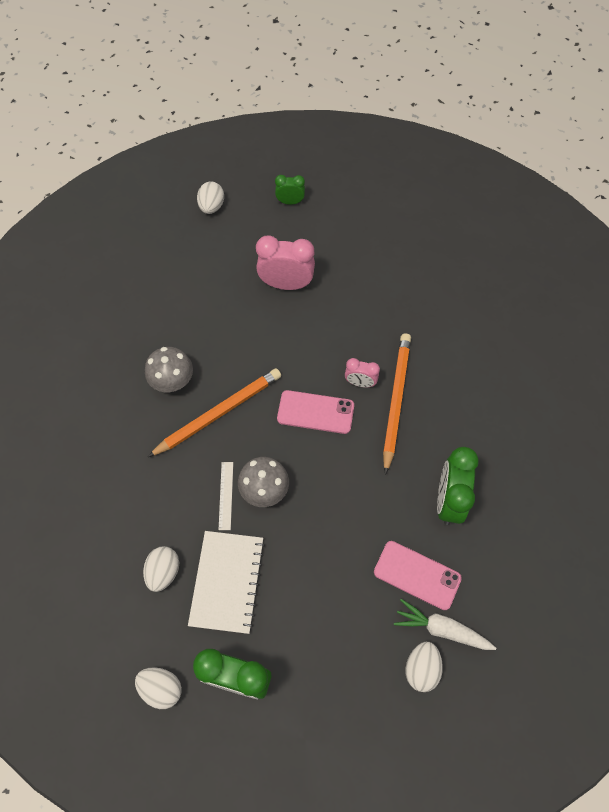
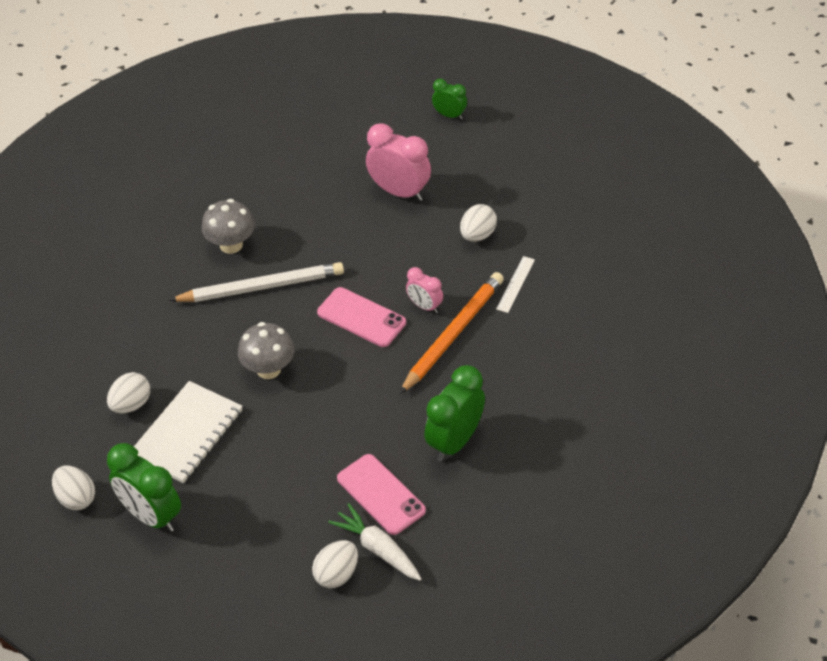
camera: 25 degrees right, 15 degrees down
(212, 207) = (362, 96): white egg -> white egg (477, 235)
(218, 413) = (261, 287): orange pencil -> white pencil
(226, 495) = (227, 360): white ruler -> white ruler (515, 284)

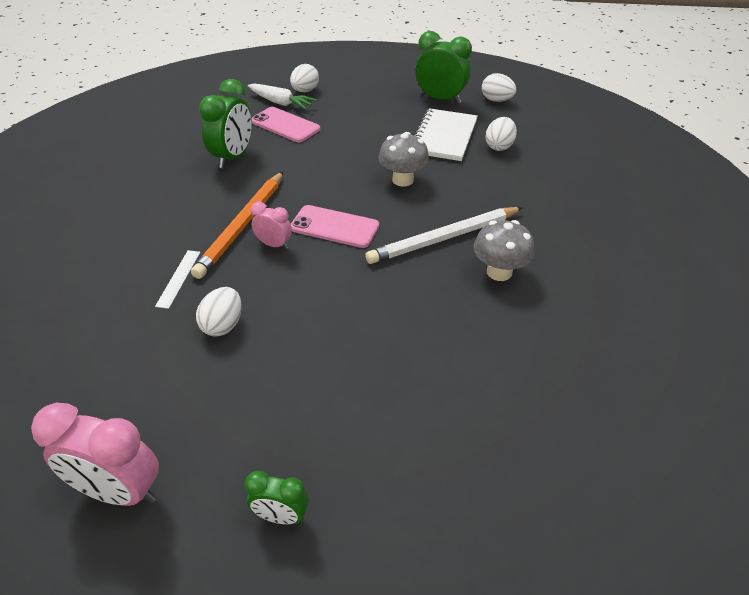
camera: 165 degrees right, 5 degrees down
(399, 192) = (330, 365): pink clock -> pink clock (119, 491)

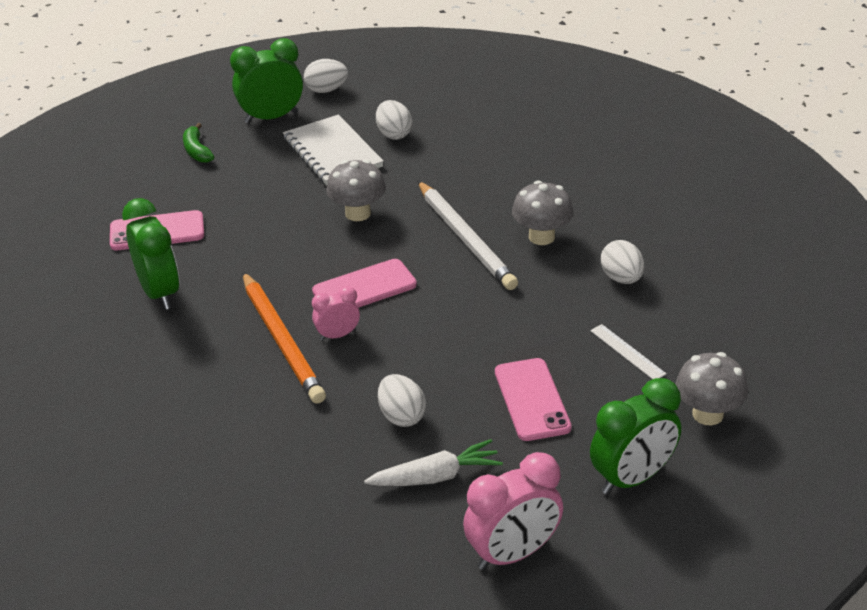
camera: 45 degrees left, 5 degrees down
(178, 278) = (302, 415): white ruler -> white ruler (627, 352)
(280, 103) = (109, 212): white carrot -> white carrot (435, 477)
(281, 516) = (632, 478): green clock -> green clock, size x1.79
(305, 91) = (114, 185): white egg -> white egg (621, 278)
(313, 384) = (532, 399): none -> pink phone
(372, 96) = (197, 151): none -> green banana
(419, 519) = (707, 414): none -> grey mushroom
(444, 238) = (465, 238): white pencil -> white pencil turned 45 degrees counterclockwise

